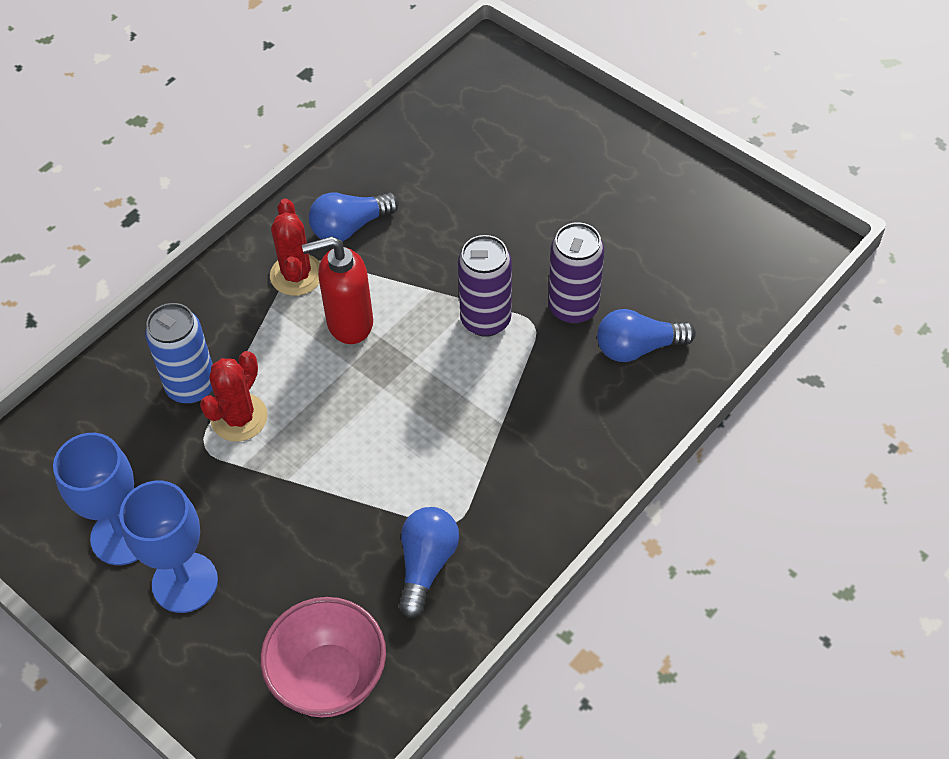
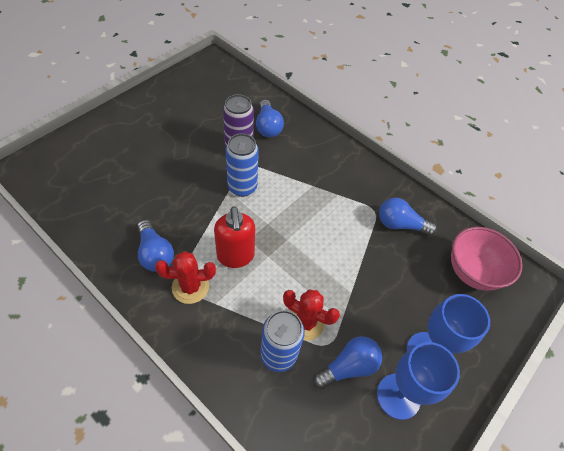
camera: 95 degrees left, 0 degrees up
(169, 473) = (348, 367): none -> blue light bulb
(485, 320) = (242, 187): purple can -> blue can

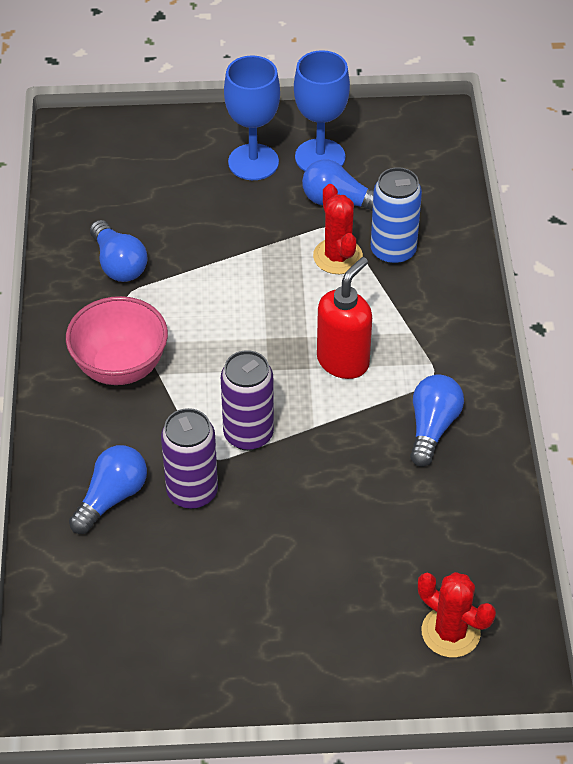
camera: 130 degrees left, 5 degrees down
(190, 287) = (423, 365): red cactus -> red cactus (450, 632)
(242, 187) = (248, 434): blue can -> purple can
(472, 272) = (113, 178): pink bowl -> pink bowl (120, 367)

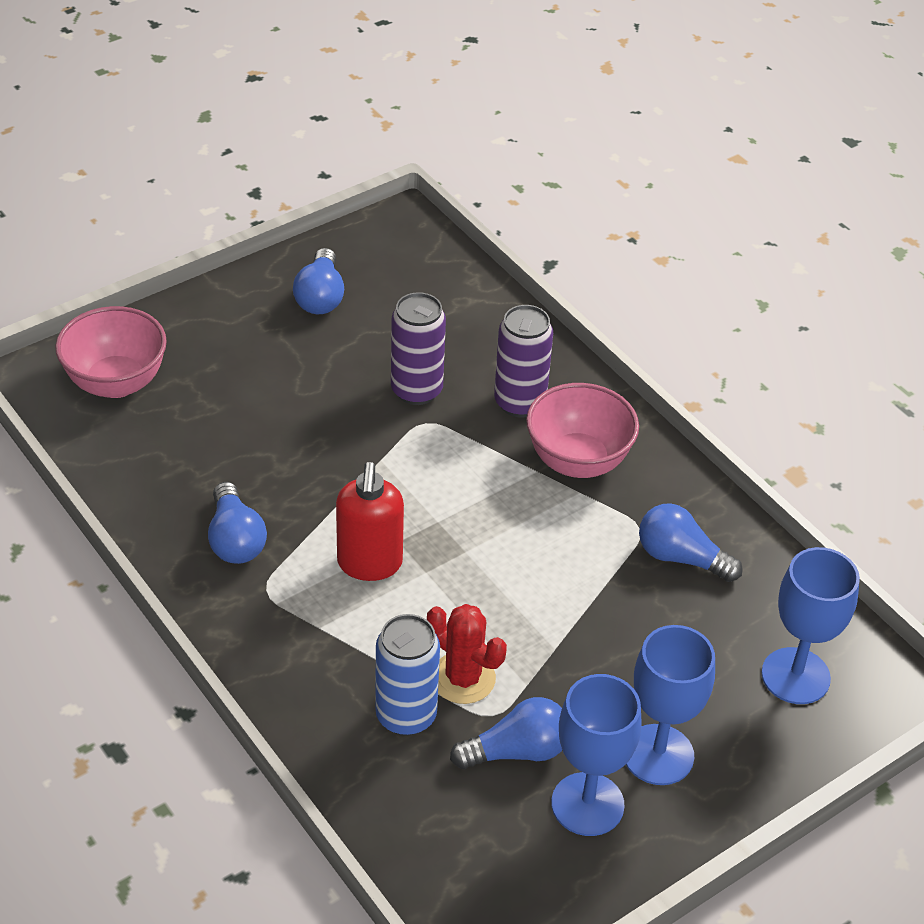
camera: 145 degrees right, 5 degrees down
(112, 497) = (480, 358): blue light bulb -> blue light bulb (320, 297)
(124, 164) = (795, 676): none -> blue goblet
(248, 434) = (407, 456): purple can -> purple can (520, 402)
(450, 632) = (116, 383): red cactus -> pink bowl

